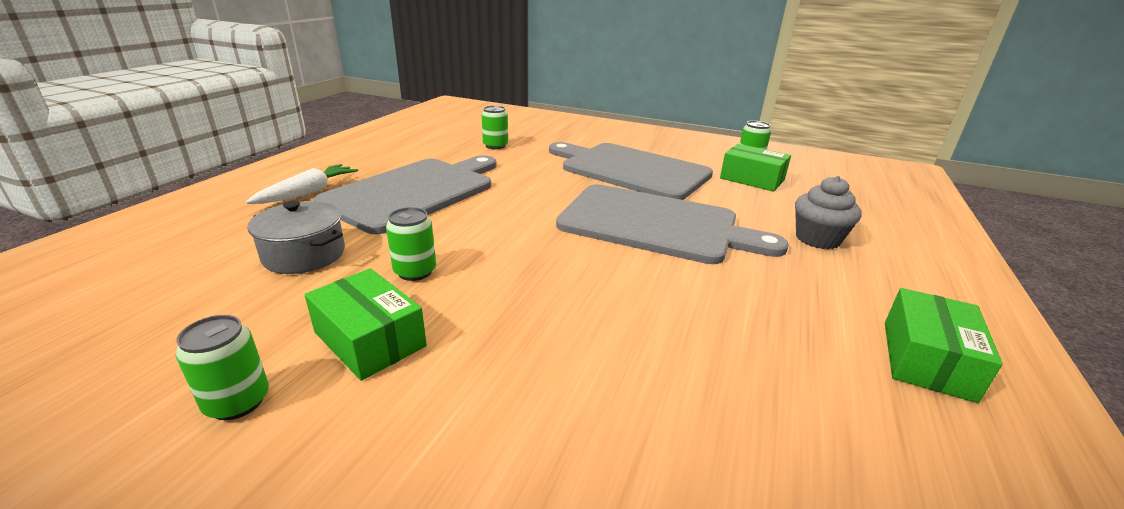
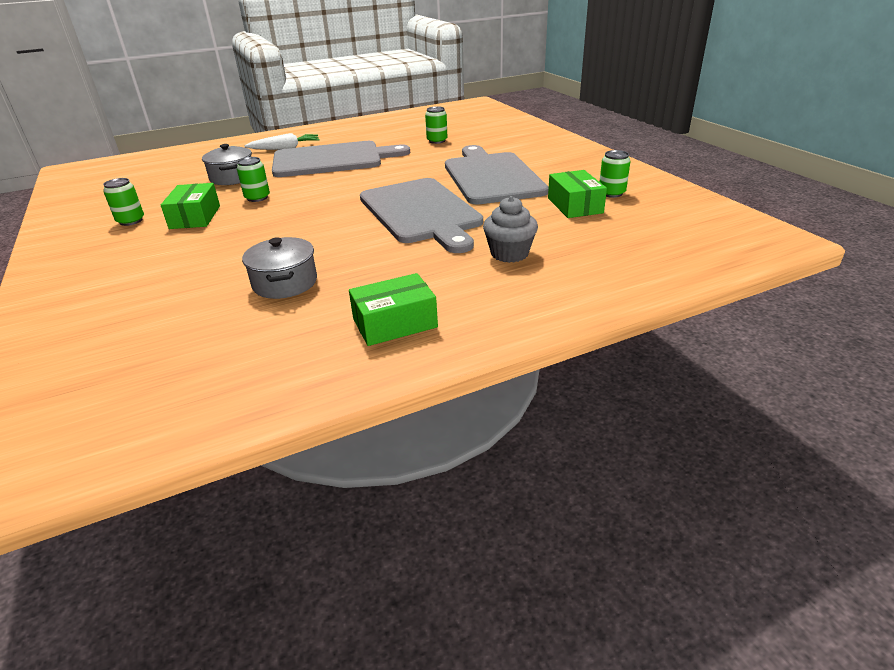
camera: 45 degrees right, 5 degrees up
(727, 375) = (285, 283): none -> grey pot

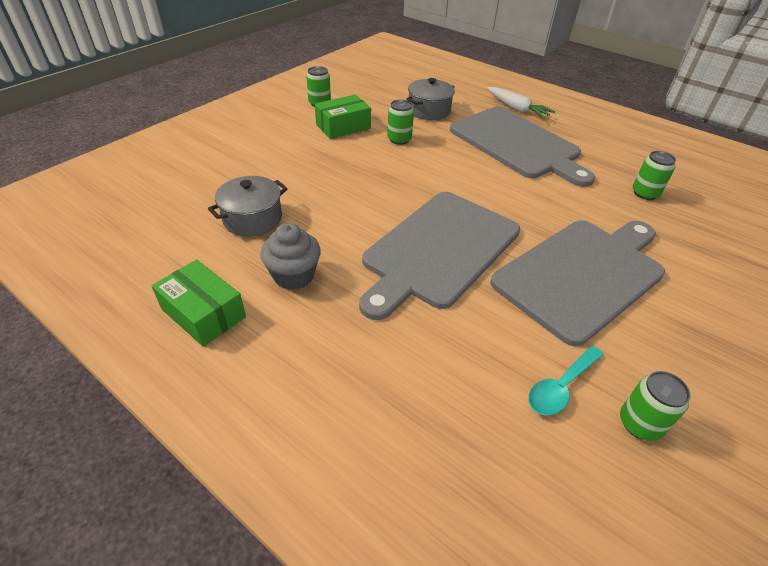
camera: 60 degrees right, 10 degrees up
(509, 254) = (380, 357): grey cupcake -> grey cupcake (294, 275)
(575, 205) = (561, 387): green box -> turquoise spoon

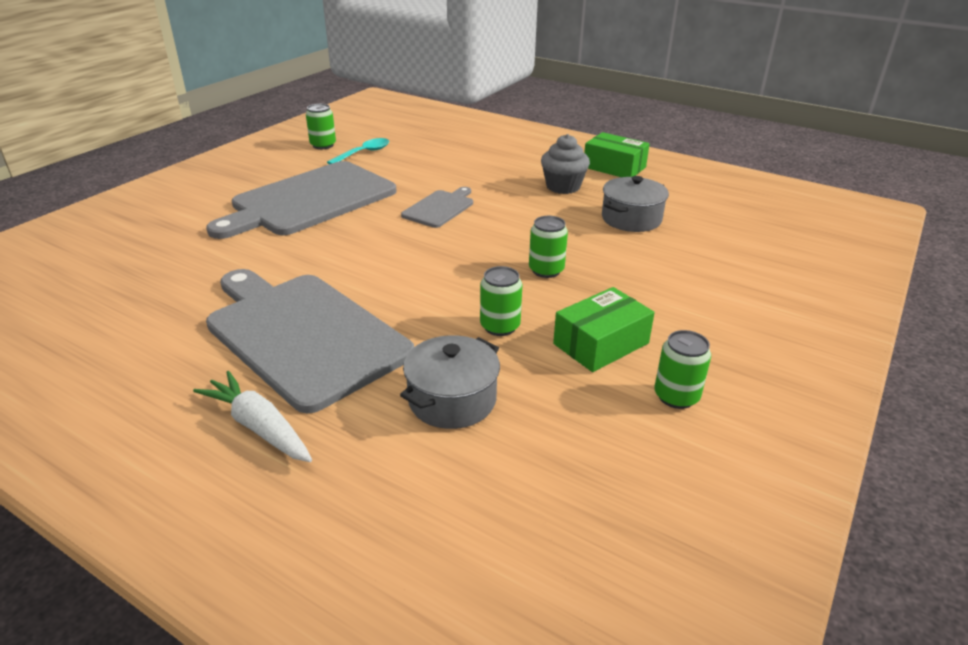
camera: 175 degrees right, 10 degrees down
(439, 250) = (440, 208): grey cutting board -> grey cutting board, size x0.47
(645, 193) = (165, 273): green can -> green can (546, 270)

